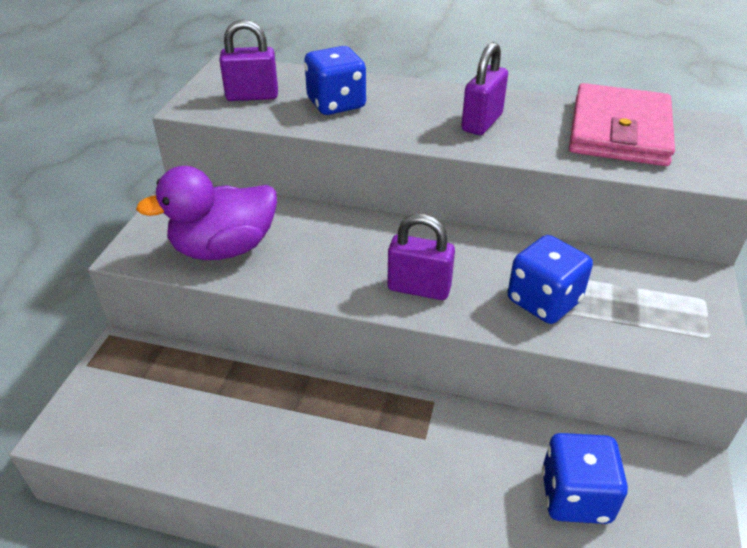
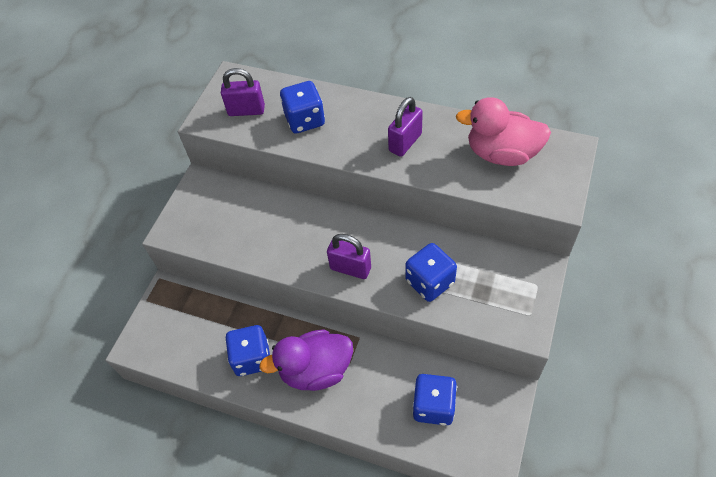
camera: 10 degrees right, 15 degrees up
(224, 248) = (228, 230): purple duck -> purple duck (316, 370)
(263, 439) = (252, 358): none -> blue dice
(619, 131) = (501, 154): pink wallet -> pink duck

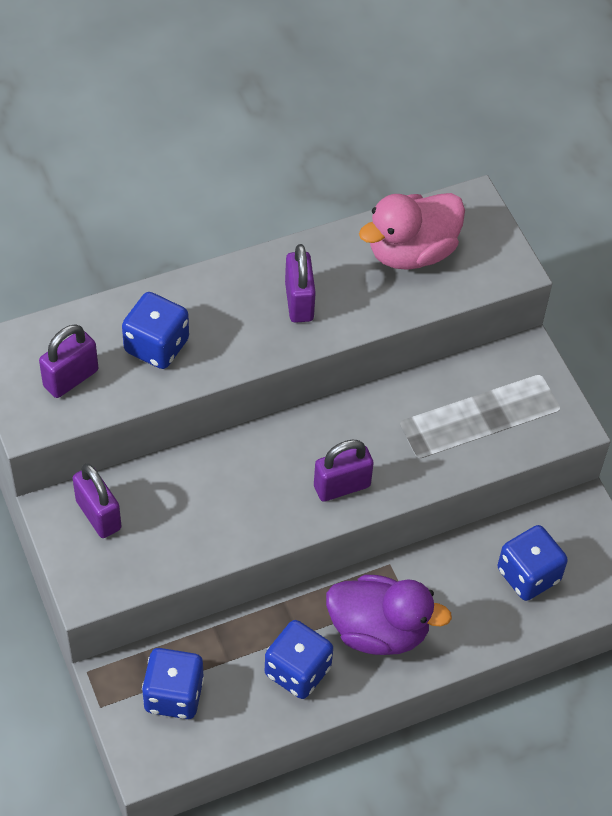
camera: 50 degrees left, 0 degrees up
(215, 197) = (98, 515): none -> purple padlock
(316, 370) = (379, 630): purple duck -> purple duck turned 105 degrees counterclockwise
(430, 282) = (436, 443): blue dice -> blue dice (174, 695)

